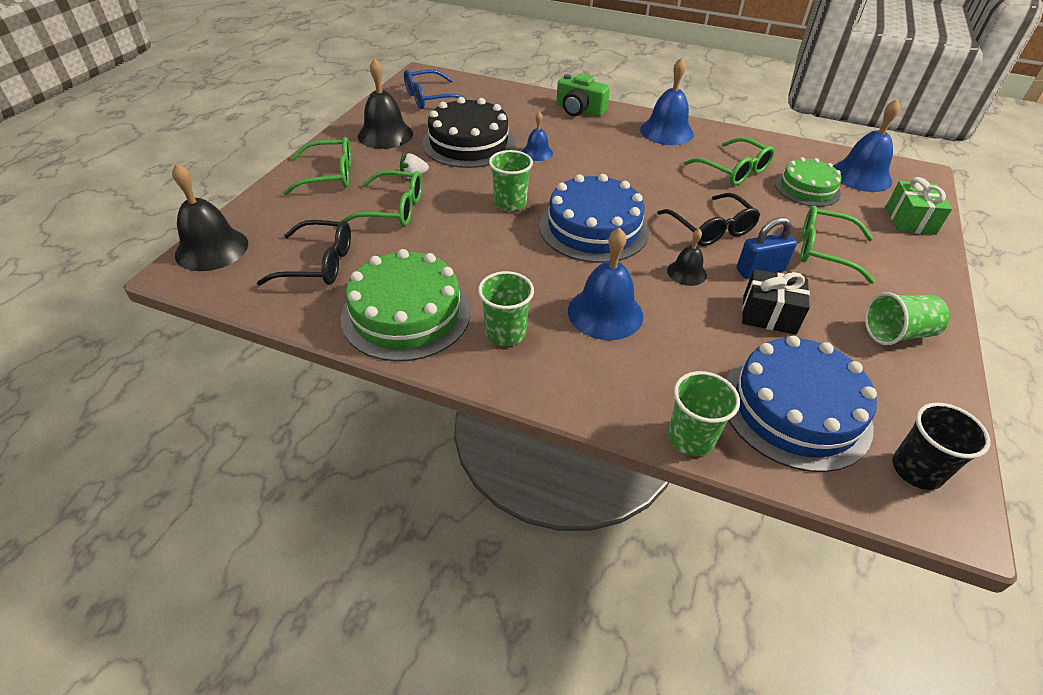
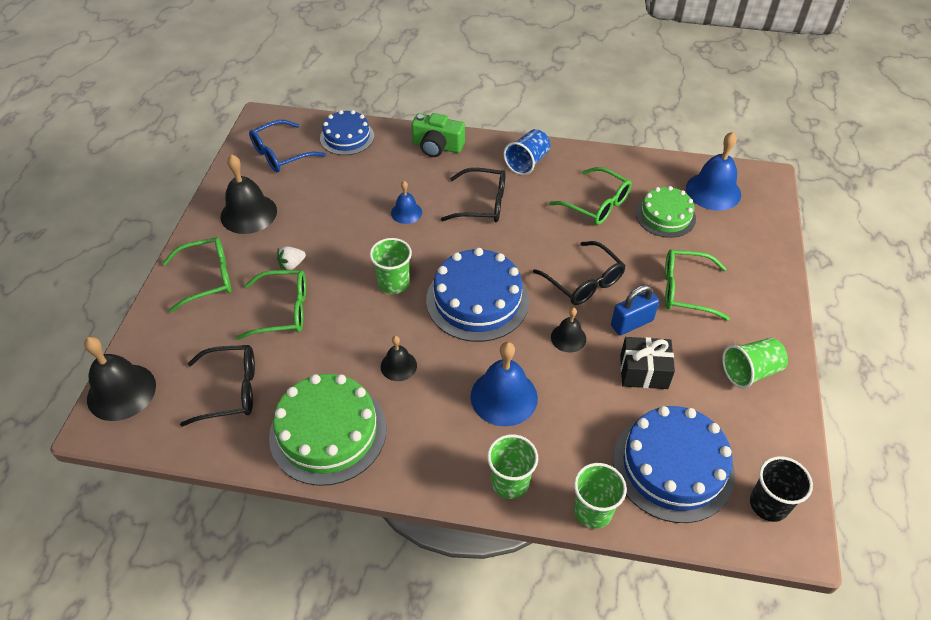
camera: 10 degrees left, 5 degrees up
(469, 143) = (336, 211): black cake -> none
(495, 94) = (347, 137): none -> blue cake
(497, 269) = (398, 366): none -> black bell
(505, 333) = (421, 435): green cup -> green cup (510, 482)
(615, 156) = (482, 204): none -> black glasses
(666, 131) = (527, 162): blue bell -> blue cup
(910, 220) = (758, 240): green gift -> none

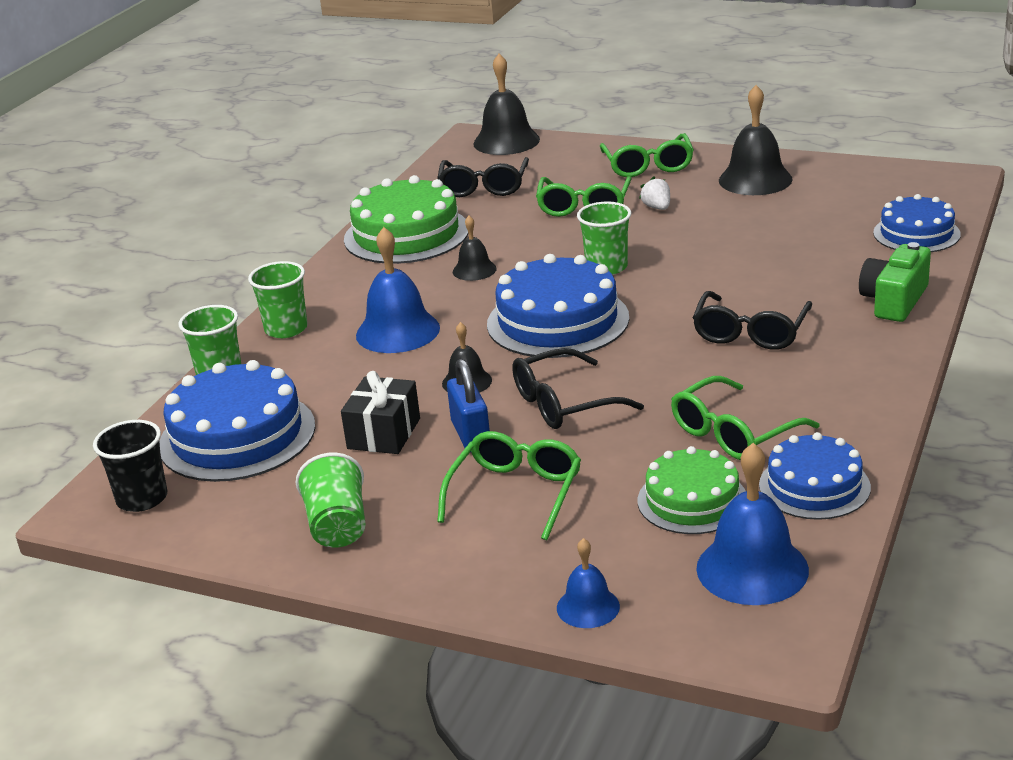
camera: 105 degrees right, 20 degrees down
(281, 154) = (875, 192): blue glasses -> none
(406, 212) = (740, 276): blue bell -> blue bell (588, 607)
(527, 162) = (849, 376): blue cup -> none
(637, 173) = (814, 486): none -> blue cake

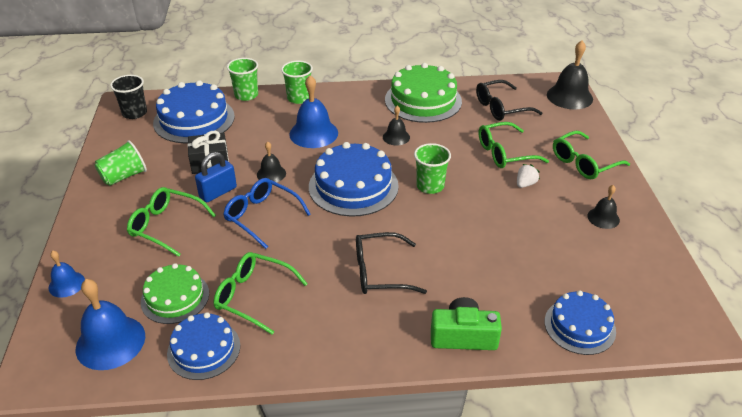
camera: 60 degrees right, 10 degrees up
(516, 493) = (166, 226): green glasses -> green glasses turned 150 degrees counterclockwise
(564, 403) = (262, 216): black glasses -> blue glasses
(755, 179) = (603, 218): black bell -> black bell, size x0.56

